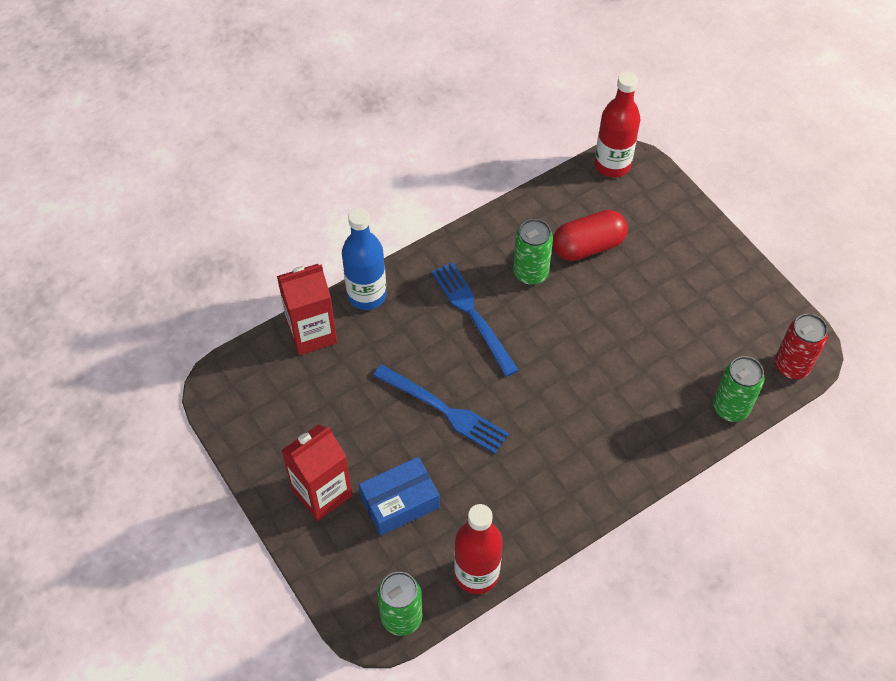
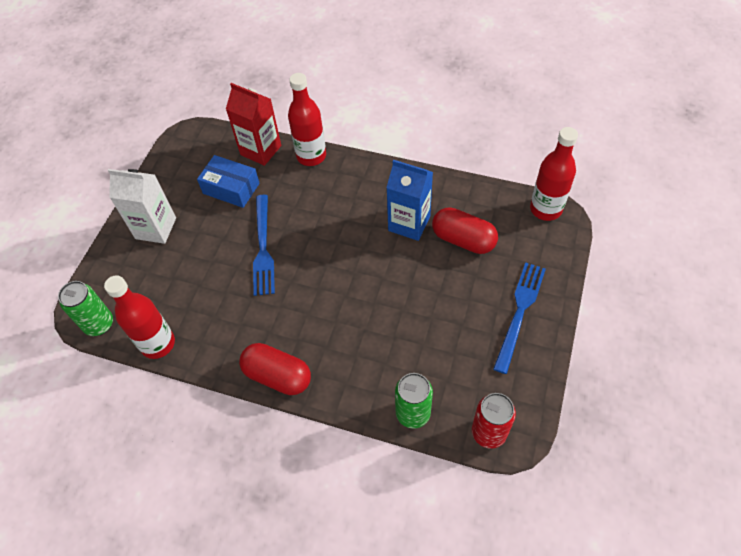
camera: 55 degrees right, 0 degrees up
(322, 493) = (156, 228): red carton -> white carton
(367, 295) = (311, 156): blue bottle -> red bottle
(400, 502) = (178, 270): blue box -> blue box (231, 188)
(472, 314) = (347, 215): blue fork -> blue fork (520, 312)
(530, 273) = (409, 223): green can -> blue carton
(604, 489) = (277, 376): none -> red capsule

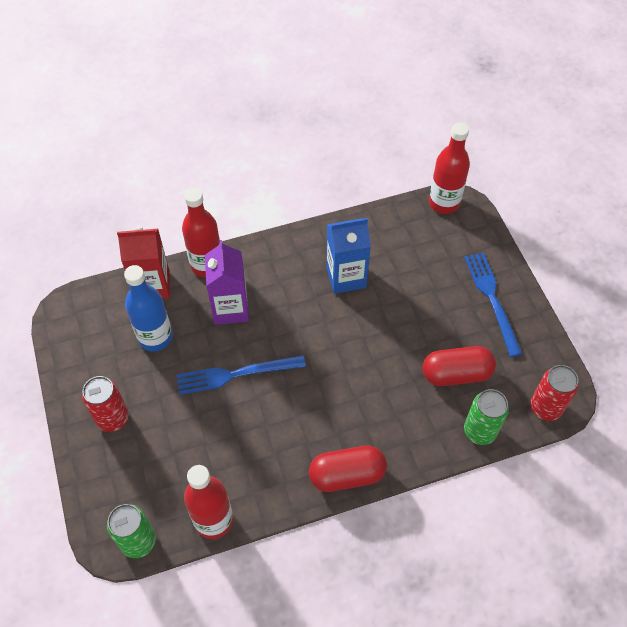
camera: 40 degrees left, 0 degrees up
(156, 228) = (112, 418): white carton -> red can
(231, 188) = (155, 337): blue box -> blue bottle
(263, 248) = (235, 374): blue fork -> blue fork turned 120 degrees clockwise
(301, 197) = (230, 308): none -> purple carton
(463, 240) = (401, 265): red capsule -> red capsule (456, 374)

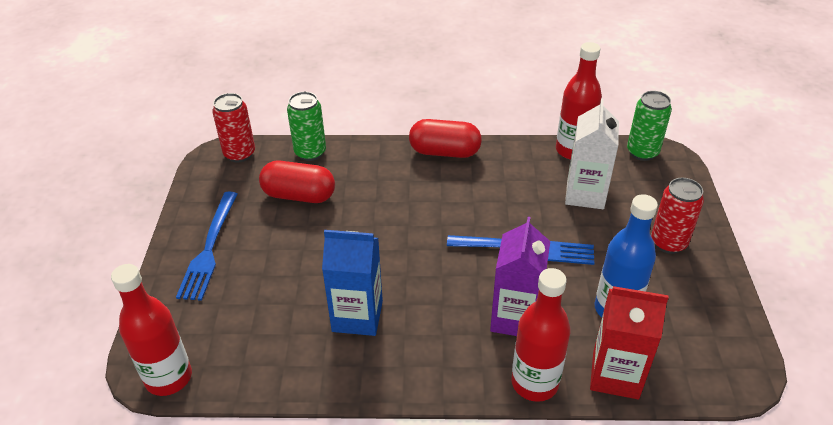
camera: 160 degrees left, 15 degrees down
(193, 457) = (585, 194): none -> white carton

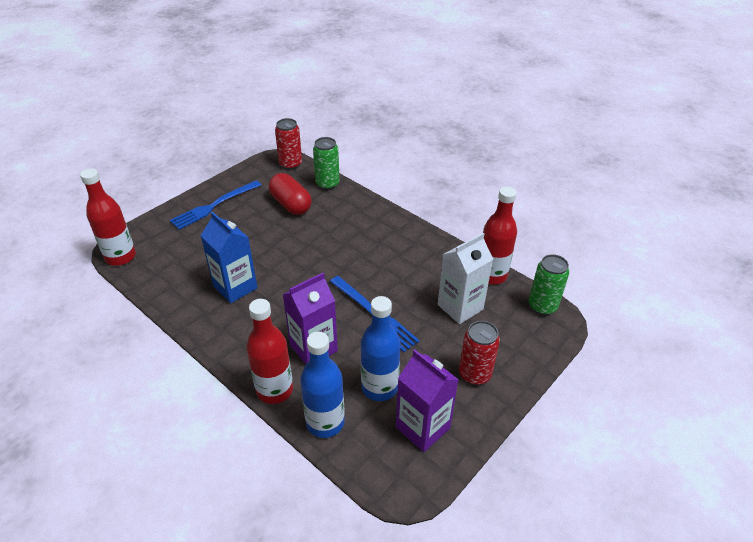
camera: 40 degrees right, 0 degrees up
(444, 152) = (404, 227): red capsule -> none
(615, 375) = (325, 422): red carton -> blue bottle
(690, 316) = (422, 427): none -> purple carton

